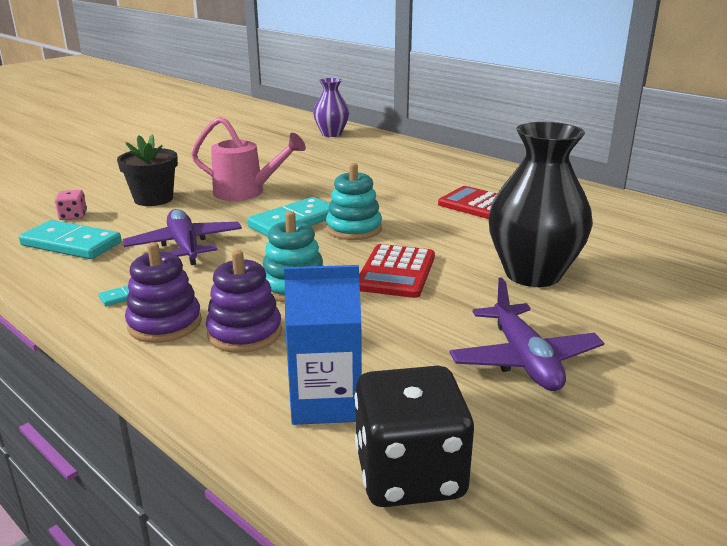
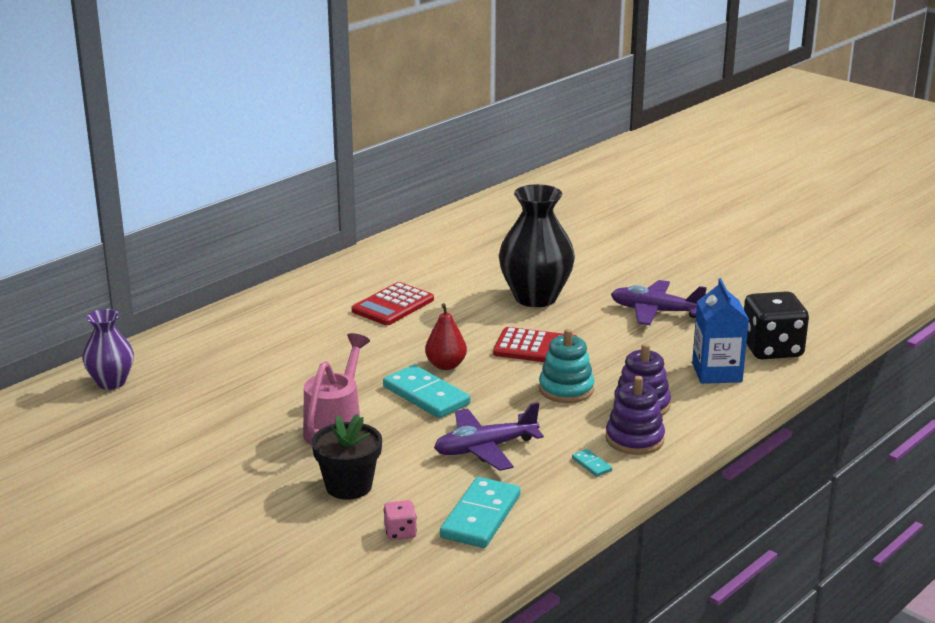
camera: 90 degrees left, 0 degrees up
(354, 229) = (446, 365): turquoise stacking toy -> red pear
(524, 360) = (655, 311): purple plane -> purple plane turned 150 degrees counterclockwise

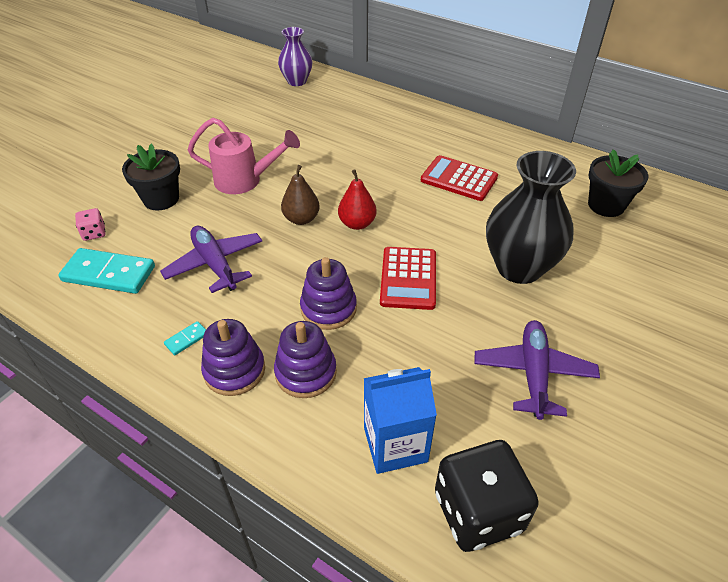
camera: 80 degrees right, 20 degrees up
(426, 395) = (301, 219): turquoise domino -> brown pear
(464, 247) = (606, 205): none -> black flower pot
(566, 389) = (328, 308): turquoise stacking toy -> purple stacking toy

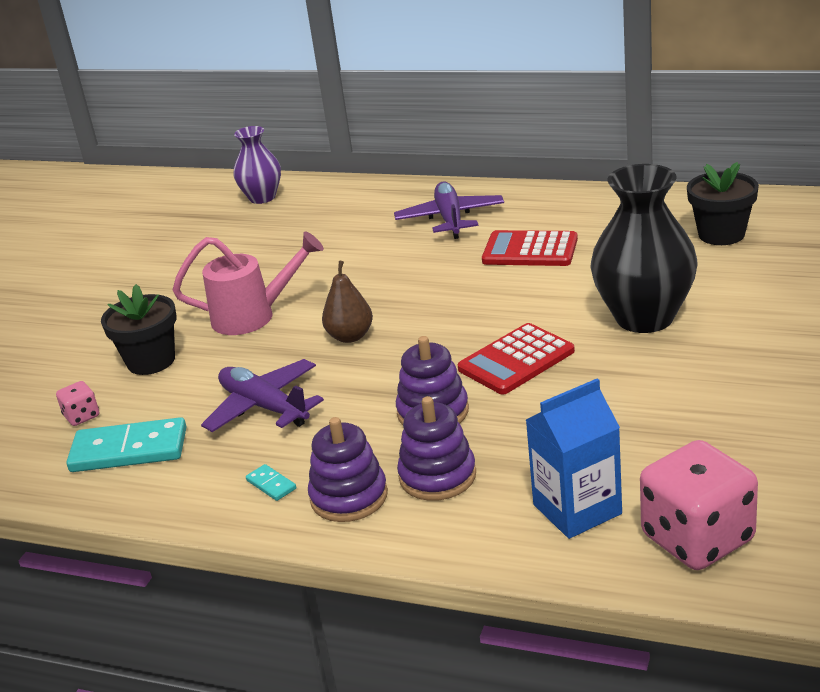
camera: 10 degrees left, 15 degrees down
(186, 339) = (271, 484): turquoise domino -> turquoise domino turned 75 degrees counterclockwise
(357, 223) = (424, 324): red pear -> none
(408, 278) = (516, 360): red calculator -> red calculator turned 60 degrees clockwise
(478, 511) = (697, 538): black dice -> pink dice
(533, 373) = (705, 408): purple plane -> purple plane (450, 219)

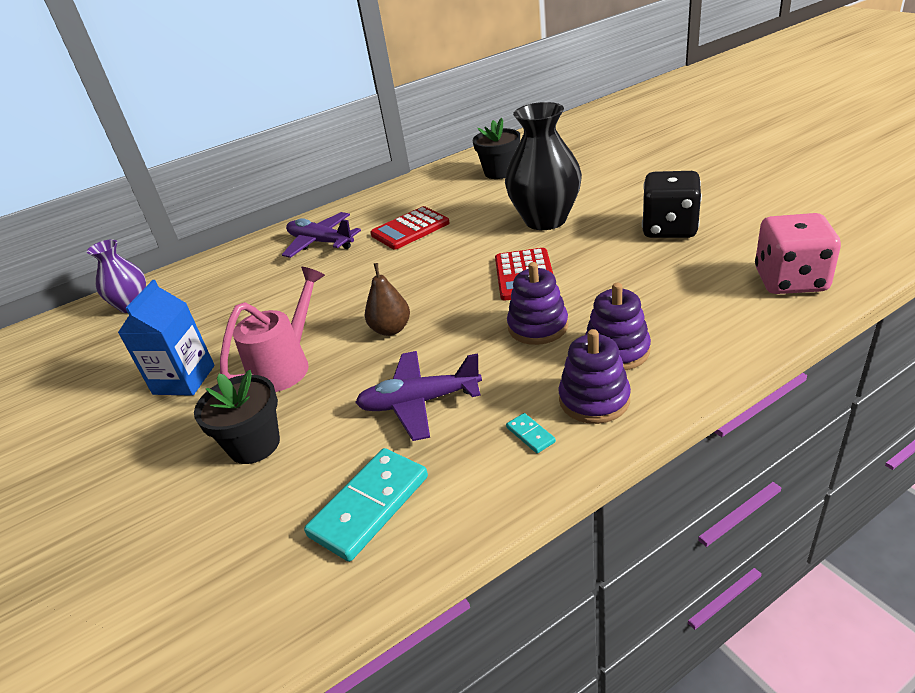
camera: 50 degrees left, 5 degrees up
(82, 416) = (269, 522): pink dice -> none
(271, 484) = (530, 435): turquoise domino -> turquoise domino turned 60 degrees clockwise
(577, 509) = (717, 310): blue carton -> blue carton (184, 380)
(724, 406) = (669, 228): none -> black dice

